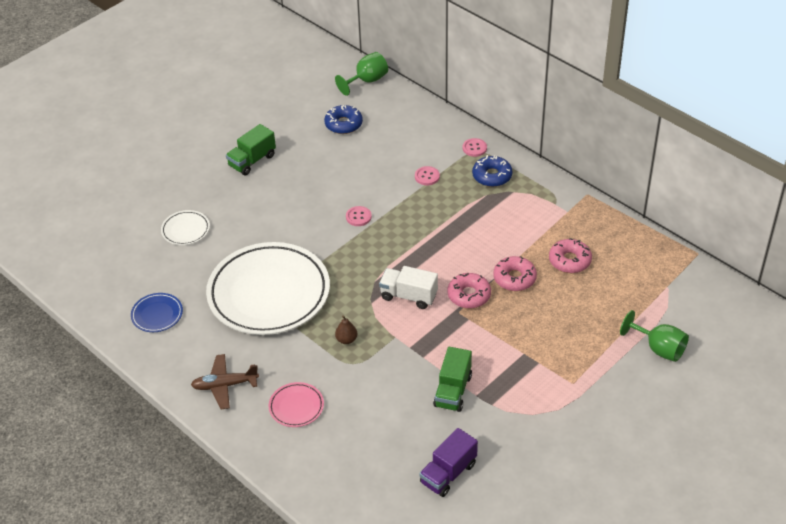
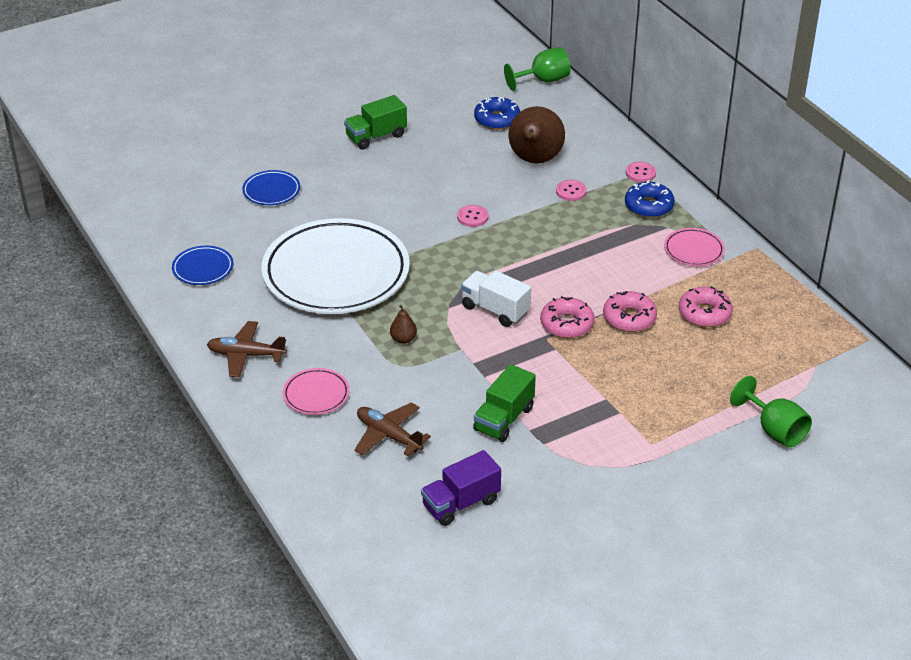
camera: 15 degrees right, 5 degrees down
(185, 230) = (271, 191): white plate -> blue plate
(368, 428) = (389, 435): none -> brown plane
(388, 155) = (534, 160): none -> brown pear
(541, 207) = (693, 250): none -> pink plate

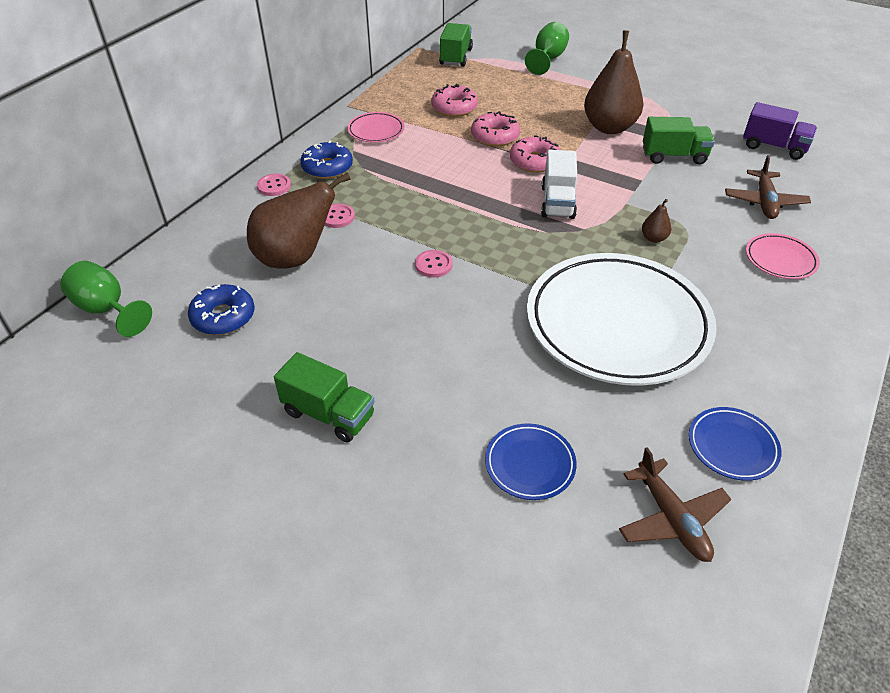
camera: 120 degrees left, 5 degrees up
(246, 355) = (799, 330): brown plane -> brown plane (671, 518)
(588, 402) = (609, 127): none -> brown pear
(825, 358) = (456, 57): none -> green truck

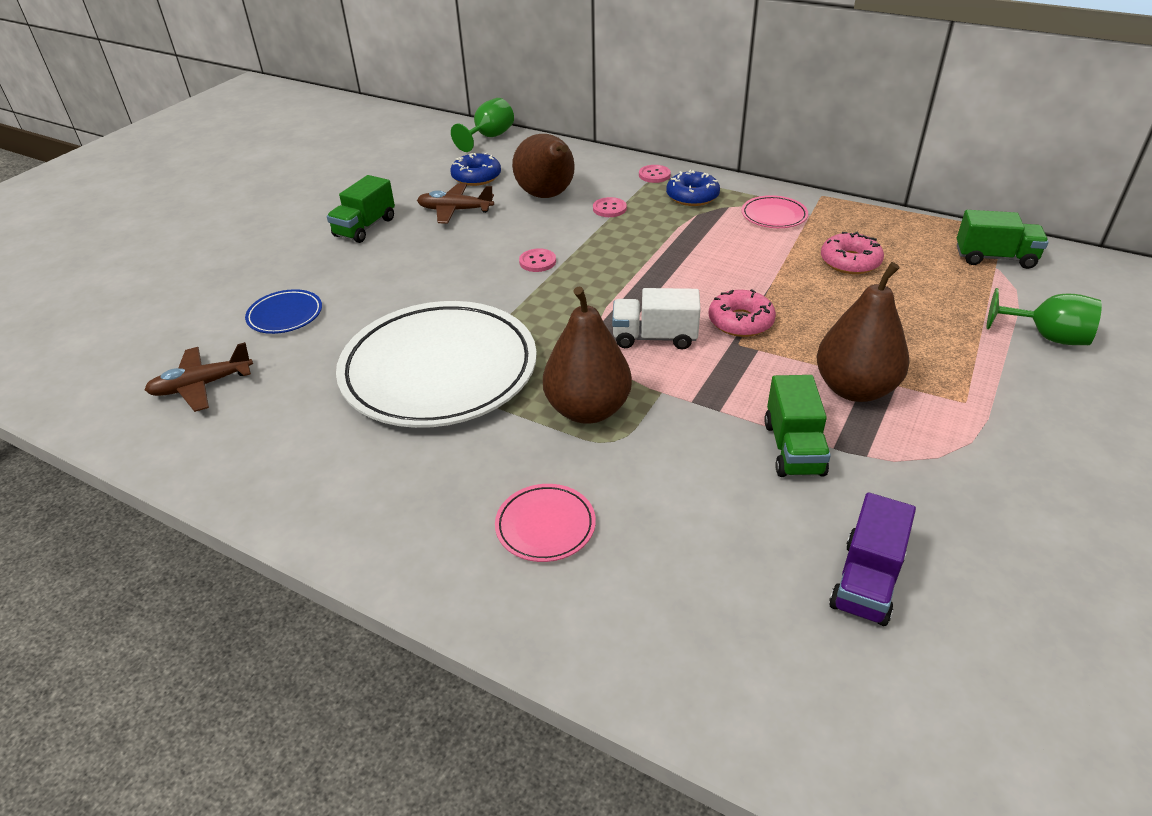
camera: 90 degrees right, 5 degrees down
(495, 136) = (791, 292): pink donut -> none
(653, 238) = (587, 409): brown pear -> brown pear, size x2.38
(732, 446) = (259, 432): blue plate -> none
(764, 202) = (687, 535): brown plane -> brown plane (455, 210)

